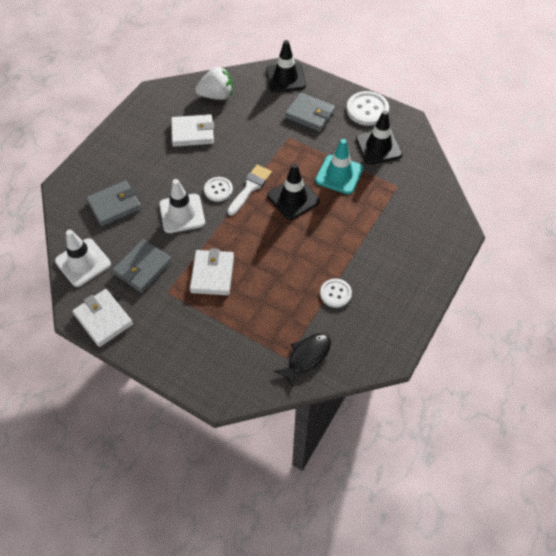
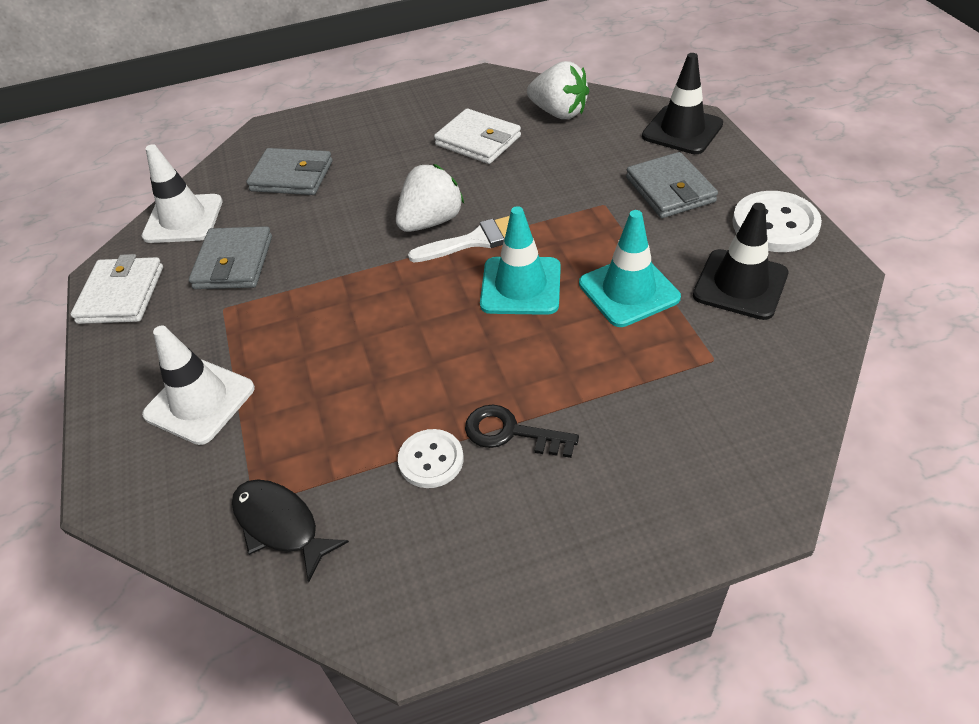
camera: 45 degrees right, 10 degrees down
(143, 268) = (234, 262): grey wallet -> grey wallet turned 75 degrees counterclockwise
(182, 213) = (353, 225): white traffic cone -> white traffic cone (200, 401)
(212, 274) = (299, 320): white wallet -> none
(218, 190) = (431, 221): white button -> white strawberry
(293, 198) = (521, 286): black traffic cone -> turquoise traffic cone
(306, 357) = (280, 525): black fish -> black fish turned 135 degrees counterclockwise
(354, 263) = (511, 432): none -> black key

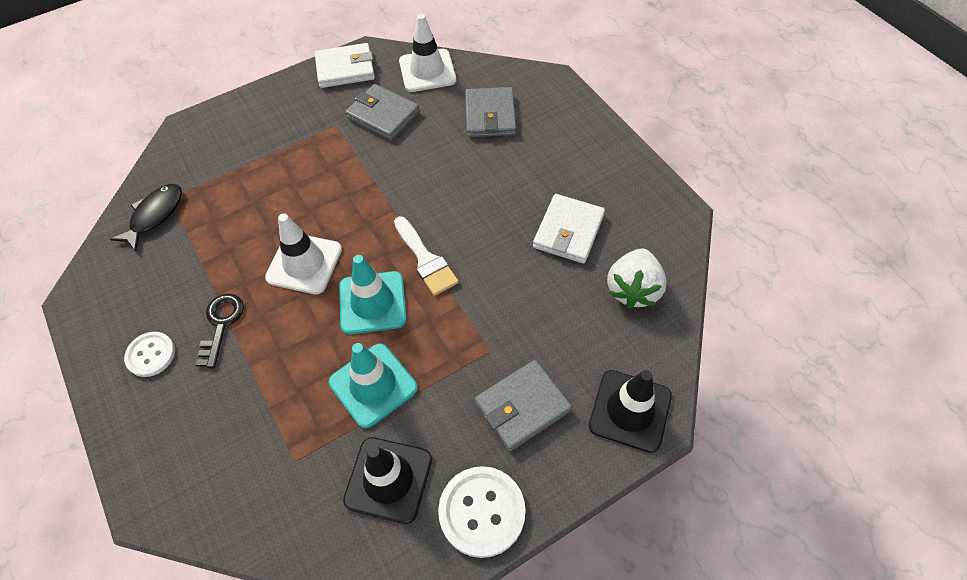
camera: 75 degrees right, 10 degrees up
(200, 401) = (251, 143): white traffic cone -> white traffic cone (304, 263)
(234, 262) = (383, 115): grey wallet -> grey wallet turned 45 degrees clockwise
(431, 221) = (446, 223): white strawberry -> none
(431, 460) = (199, 281): white button -> white button (151, 355)

